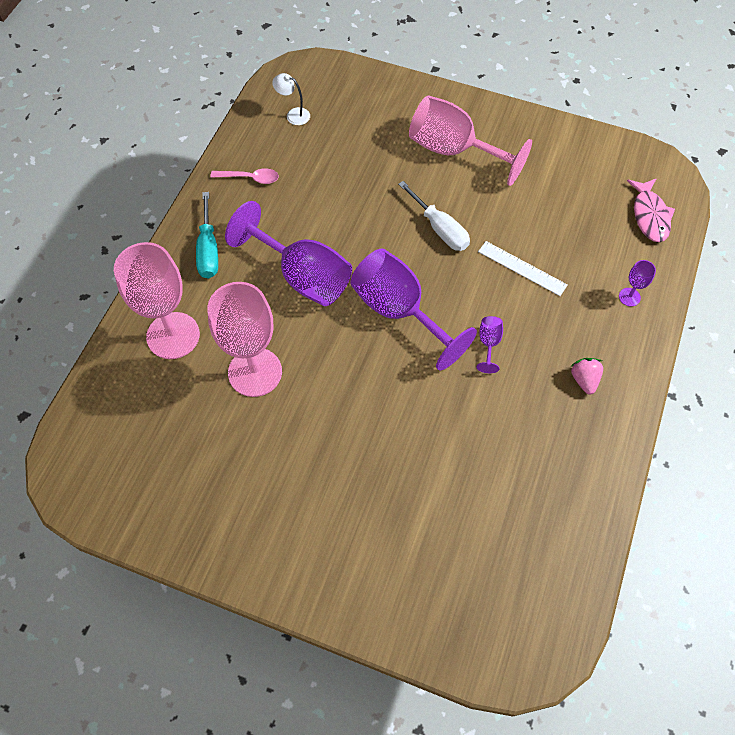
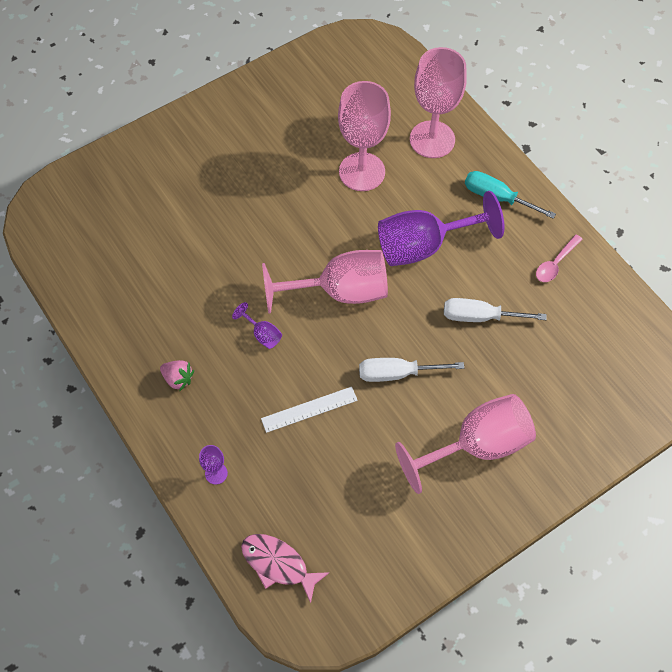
camera: 125 degrees right, 0 degrees up
(293, 115) = (613, 337): white lamp -> none
(342, 202) = (480, 316): none -> white screwdriver
(399, 311) = (340, 292): purple goblet -> pink goblet

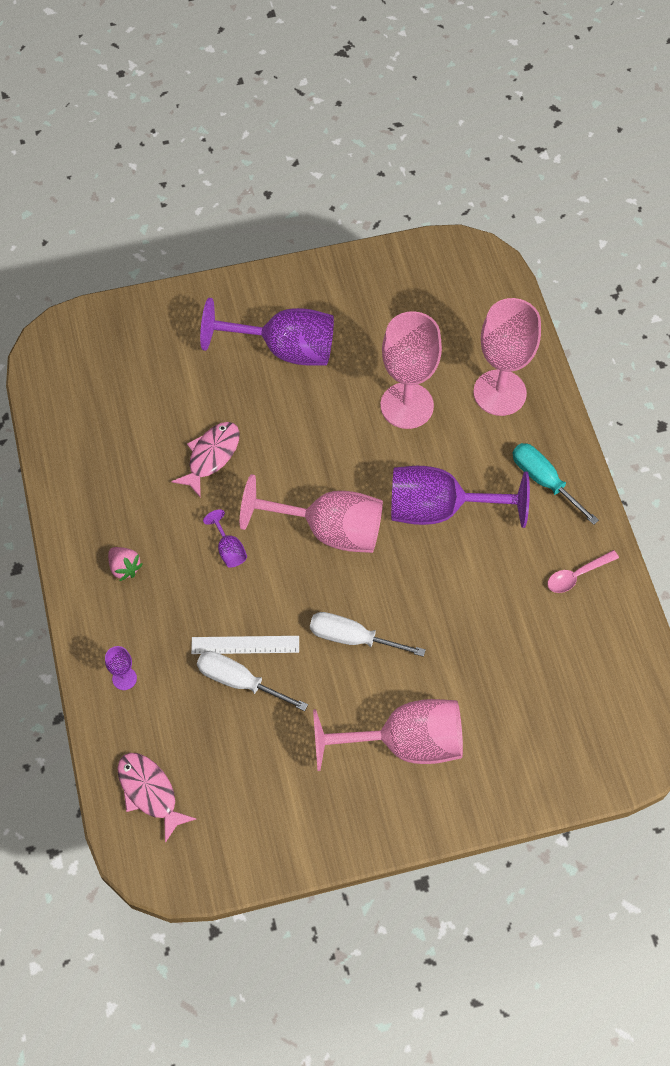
camera: 20 degrees right, 0 degrees up
(215, 262) = (211, 456): none -> pink fish
(242, 157) = (284, 349): none -> purple goblet
(480, 316) = (467, 606): white screwdriver -> white screwdriver (239, 681)

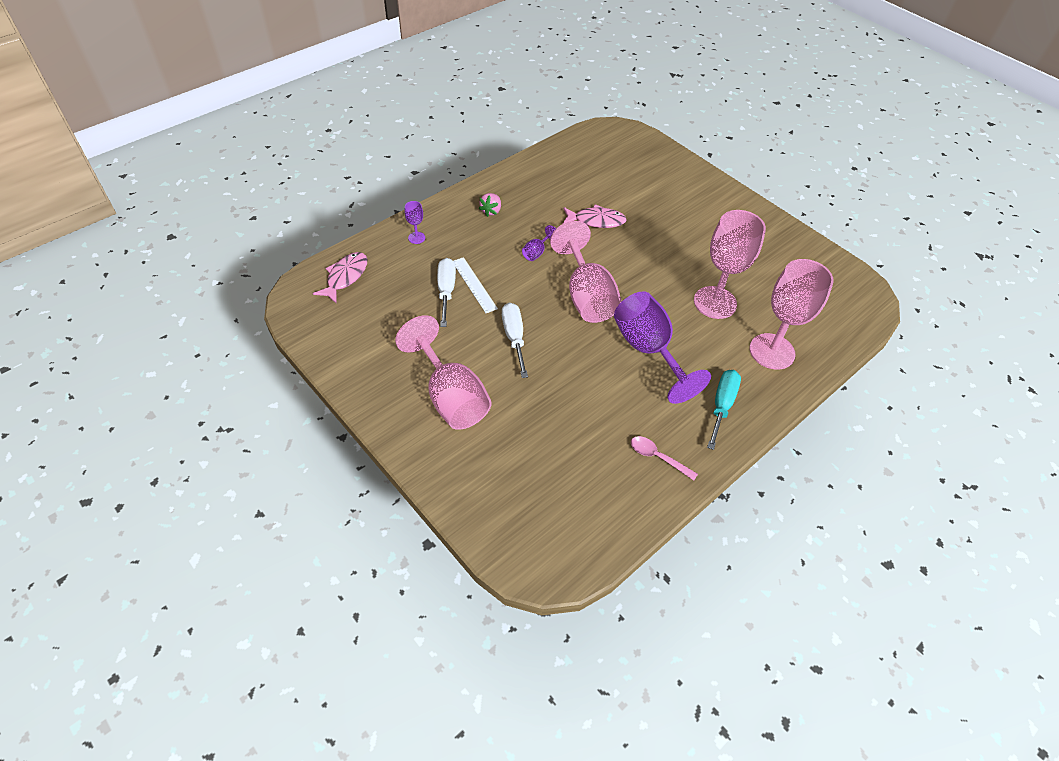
camera: 60 degrees right, 10 degrees down
(284, 349) = (701, 226): purple goblet -> none

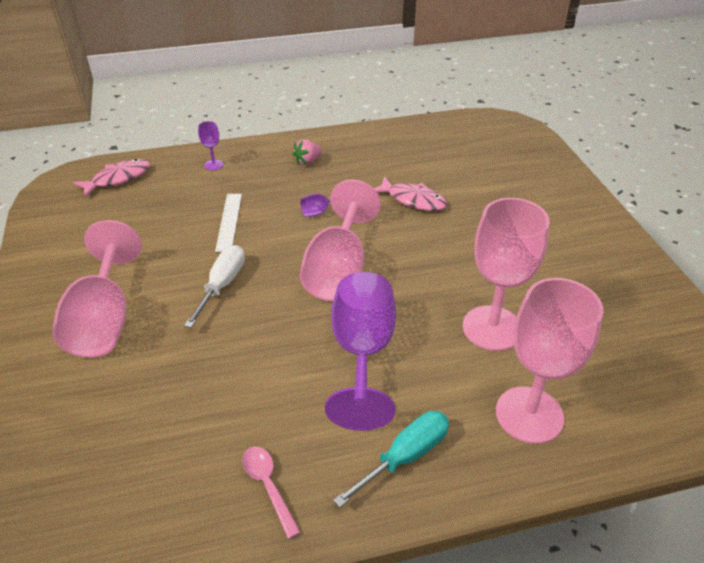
camera: 30 degrees right, 10 degrees down
(446, 291) = (196, 219): white screwdriver -> none

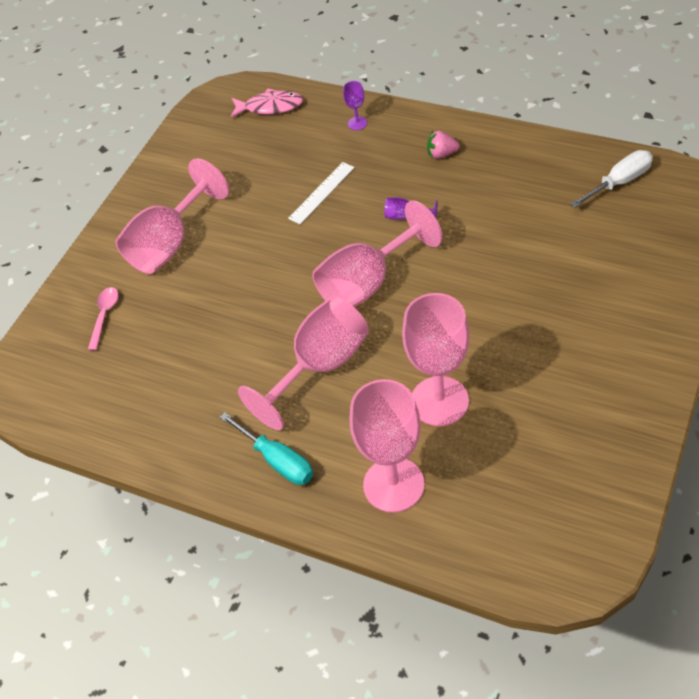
camera: 45 degrees right, 10 degrees up
(222, 285) = (269, 253): white screwdriver -> white screwdriver (619, 182)
(268, 486) = (177, 427): pink spoon -> pink spoon (104, 316)
(362, 353) = (320, 366): purple goblet -> pink goblet
(405, 456) = (277, 460): turquoise screwdriver -> turquoise screwdriver turned 45 degrees clockwise
(413, 200) = (498, 242): pink fish -> none

